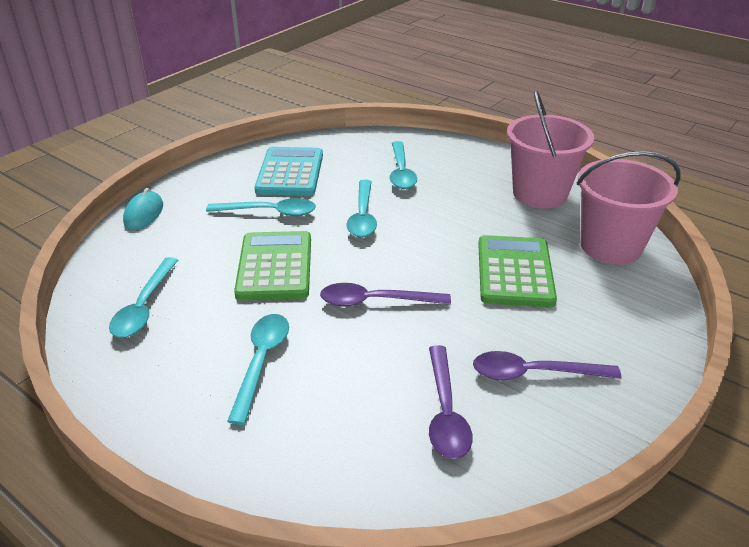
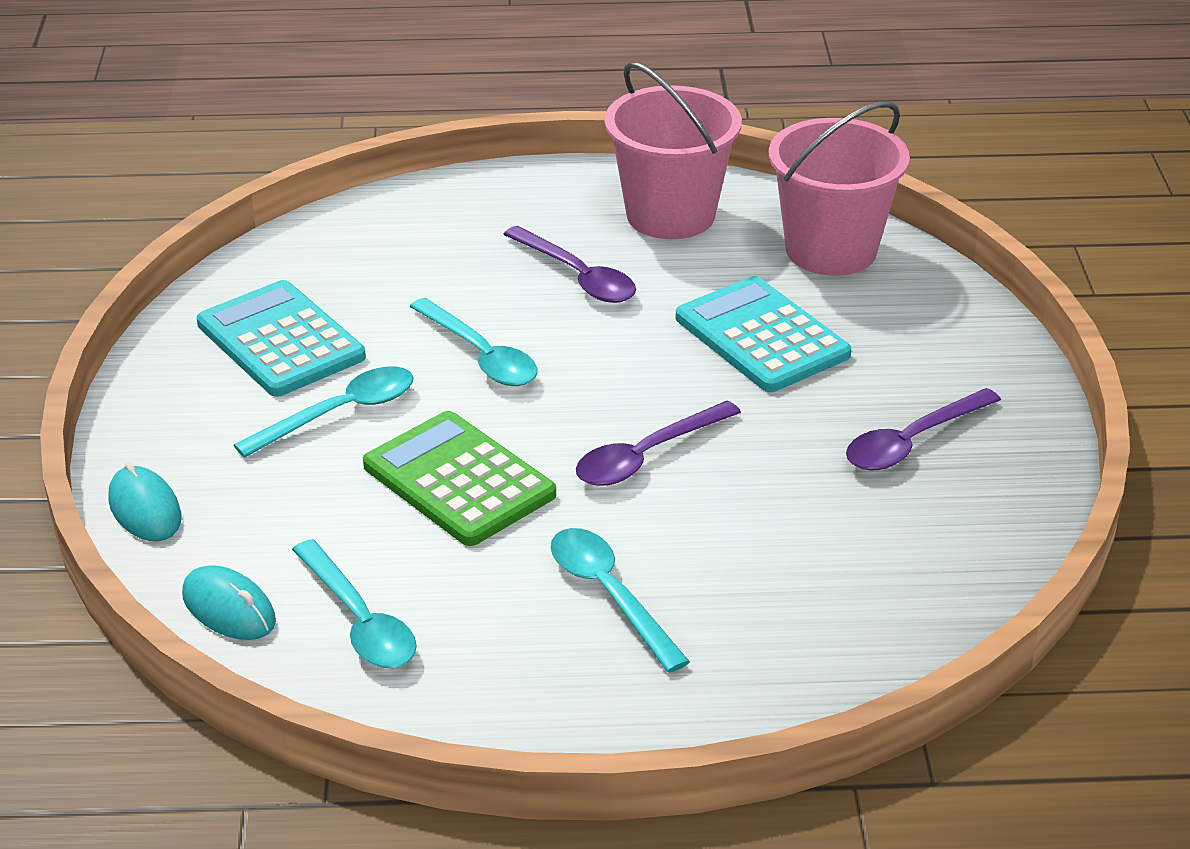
camera: 40 degrees left, 0 degrees up
(108, 271) = (229, 608): none -> turquoise mouse
(401, 172) = (446, 265): turquoise spoon -> none
(445, 412) = (873, 530): purple spoon -> purple spoon (577, 276)
(515, 272) = (761, 336): green calculator -> turquoise calculator

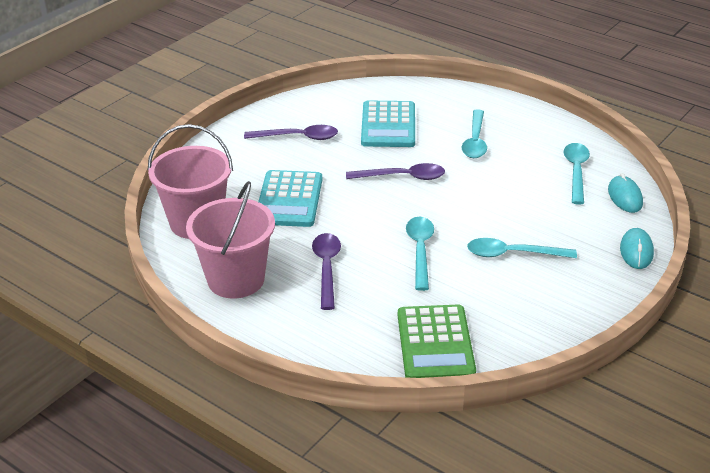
camera: 140 degrees left, 0 degrees up
(280, 341) = (509, 306): turquoise calculator -> turquoise calculator (388, 125)
(459, 480) = (488, 202): green calculator -> green calculator (435, 344)

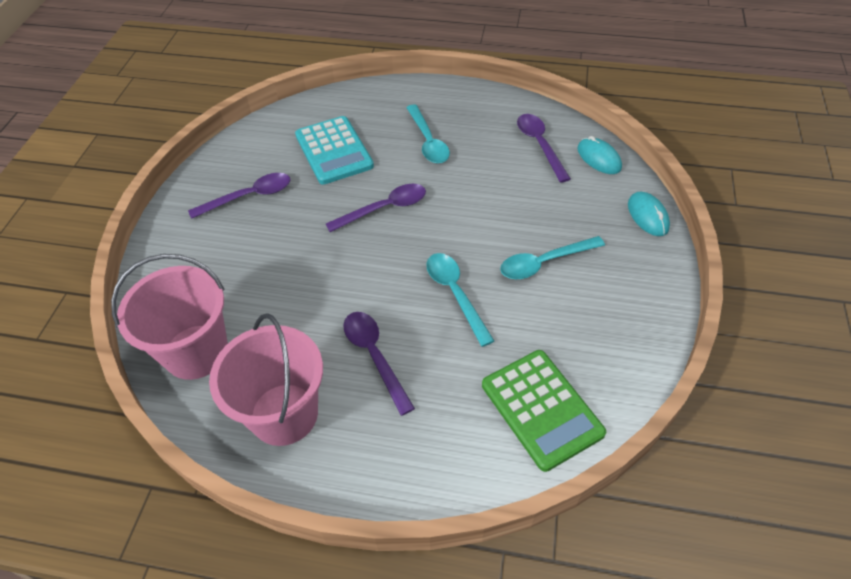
camera: 25 degrees left, 15 degrees up
(289, 200) = (284, 280): turquoise calculator -> none
(576, 172) = (540, 145): turquoise spoon -> purple spoon

